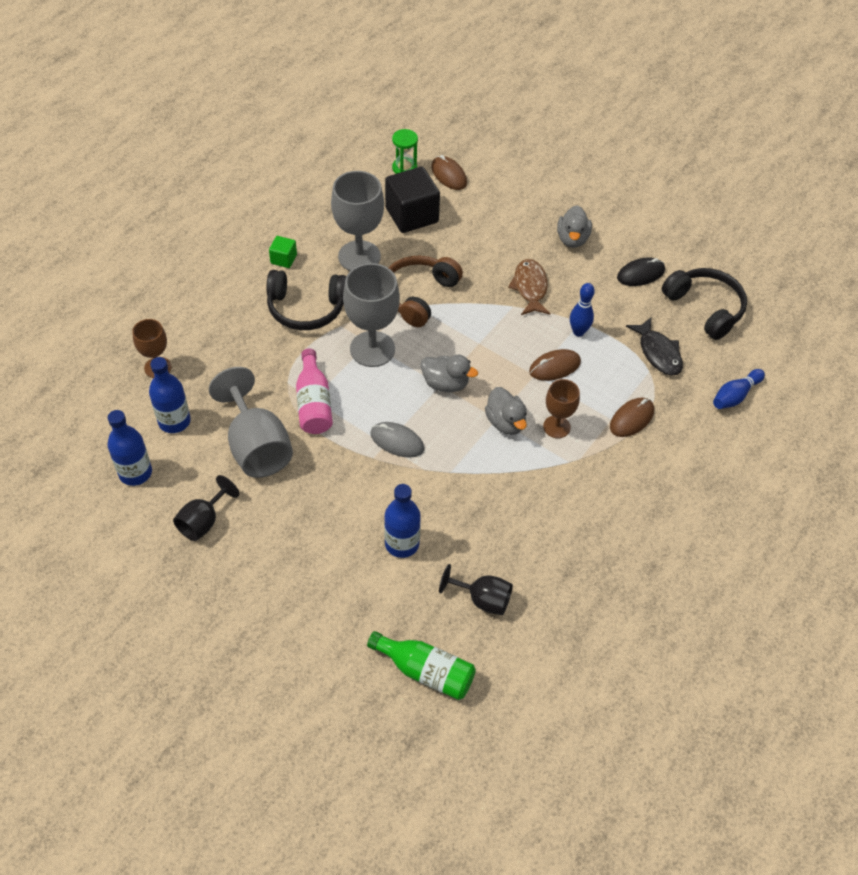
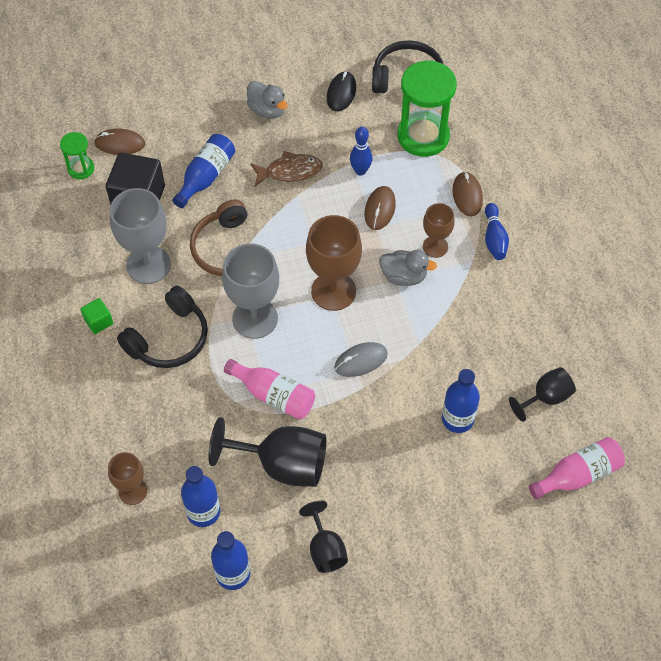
camera: 50 degrees left, 5 degrees up
(256, 446) = (282, 464): grey goblet -> black goblet
(426, 671) = (578, 475): green bottle -> pink bottle
(445, 383) = (333, 291): grey duck -> brown goblet
(471, 241) = (206, 177): none -> blue bottle
(530, 288) = (290, 171): brown fish -> brown fish turned 135 degrees clockwise
(658, 353) = (423, 136): black fish -> green hourglass
(735, 396) = (499, 119): blue bowling pin -> blue bowling pin (494, 238)

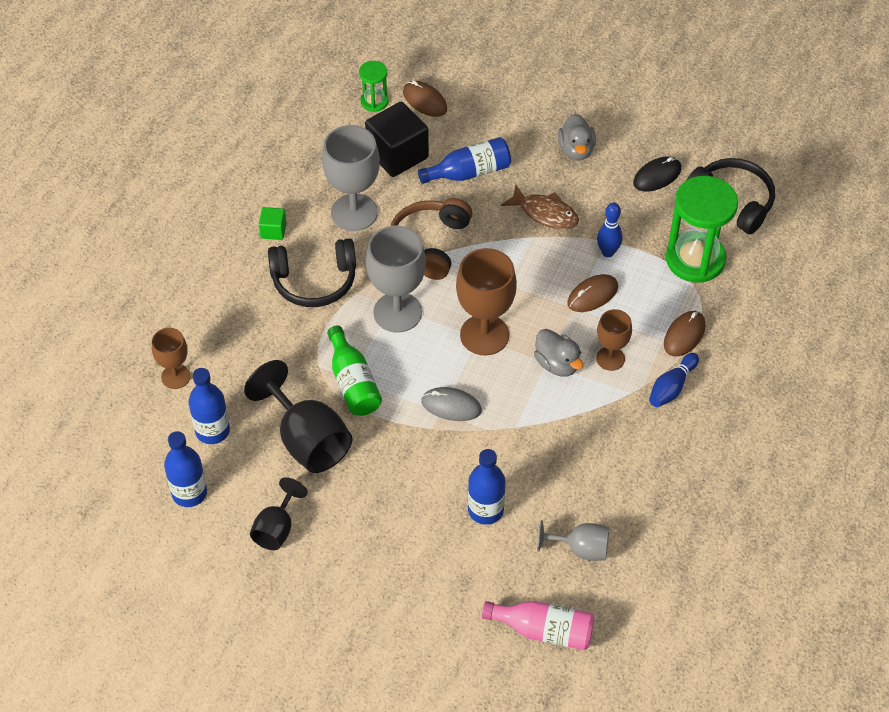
camera: 40 degrees right, 5 degrees down
(274, 395) = (353, 383): pink bottle -> green bottle
(546, 397) = (581, 549): black goblet -> grey goblet

